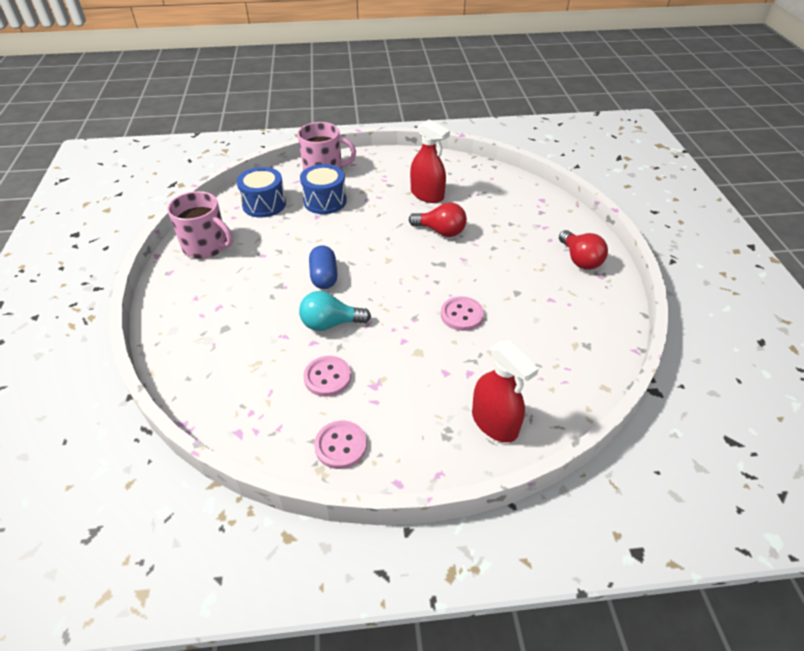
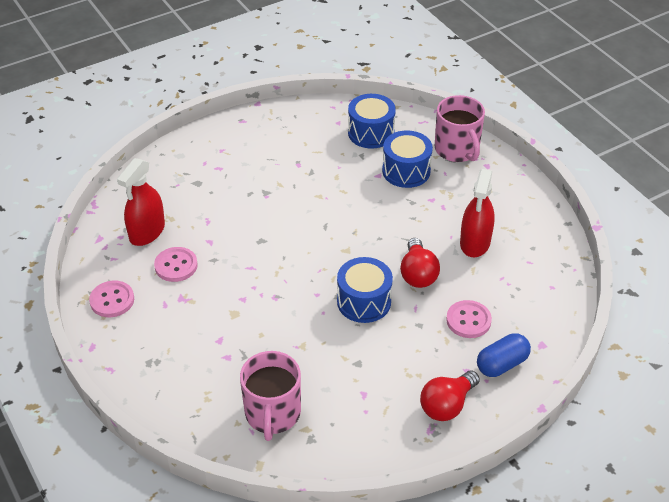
camera: 65 degrees right, 0 degrees up
(206, 246) = (287, 125): pink mug -> pink mug (272, 414)
(324, 277) = (294, 215): blue capsule -> blue capsule (502, 364)
(330, 324) = (237, 243): turquoise light bulb -> none
(452, 268) = (364, 301): none -> blue drum
(462, 315) = (299, 329): pink button -> pink button (468, 320)
(494, 423) = (178, 390): red spray bottle -> red spray bottle (147, 232)

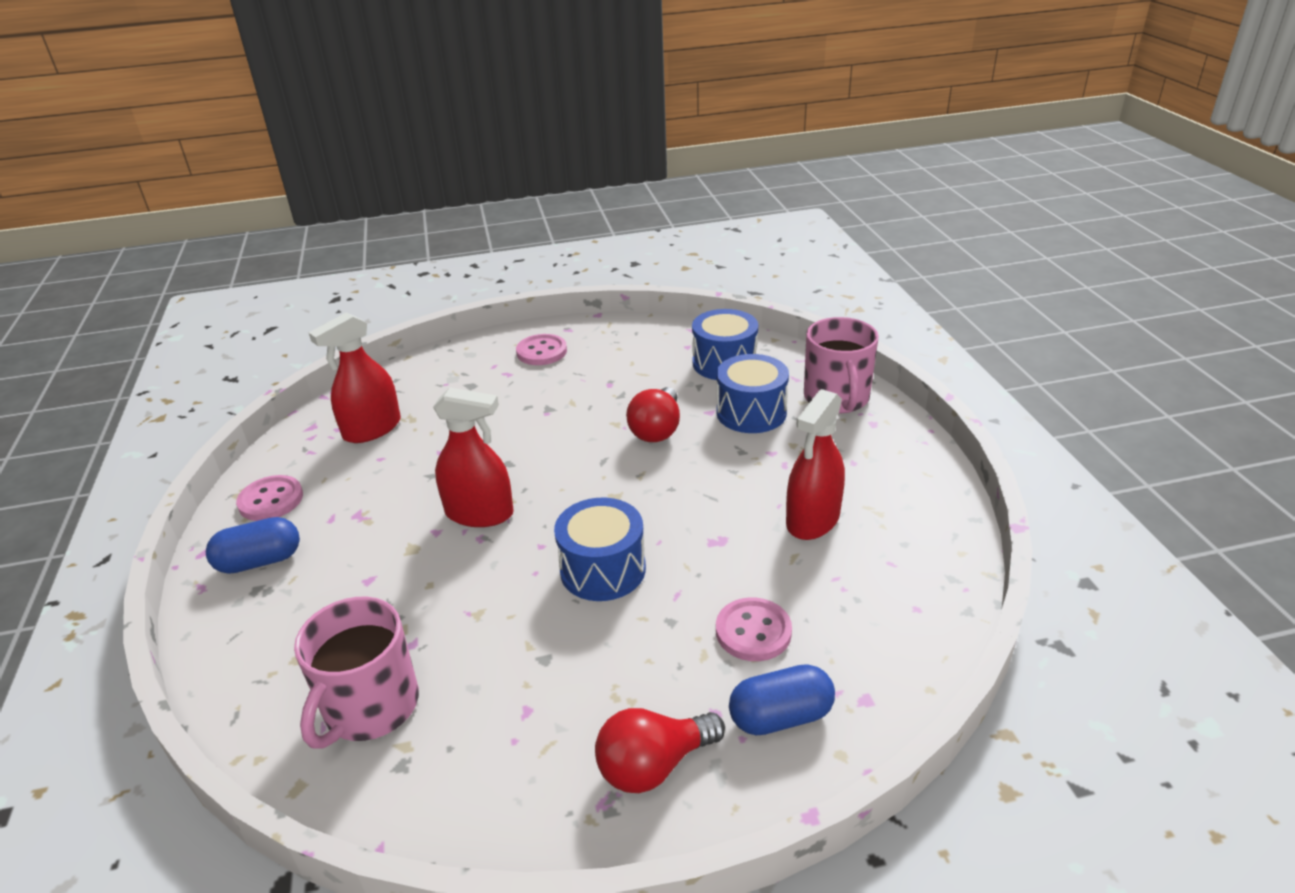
camera: 20 degrees right, 10 degrees down
(137, 343) = (260, 561): none -> blue capsule
(176, 266) = (379, 474): pink button -> pink button (541, 352)
(264, 280) = (479, 513): none -> red spray bottle
(418, 274) = (704, 547): red light bulb -> red light bulb (657, 430)

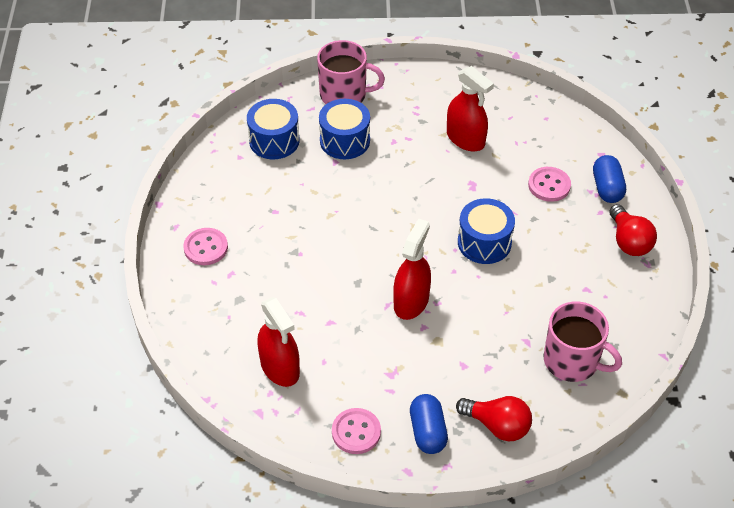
camera: 80 degrees left, 15 degrees up
(657, 430) = (347, 193): red light bulb -> red light bulb (497, 426)

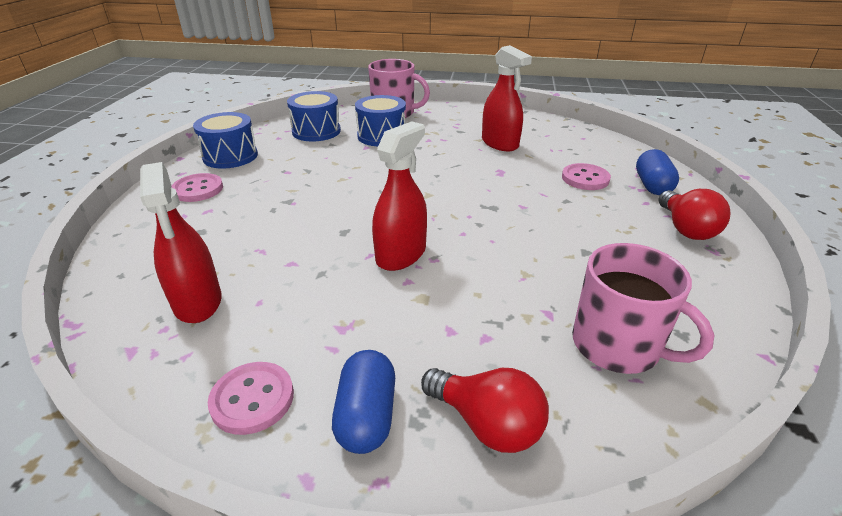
camera: 10 degrees right, 15 degrees down
(484, 242) = (505, 213): blue drum -> blue drum (230, 156)

